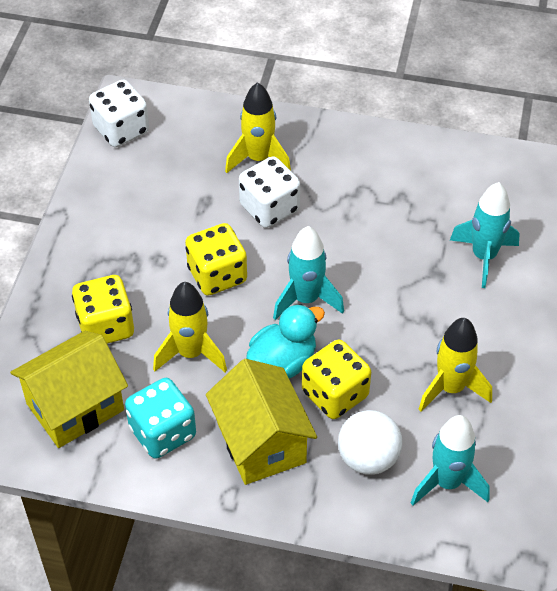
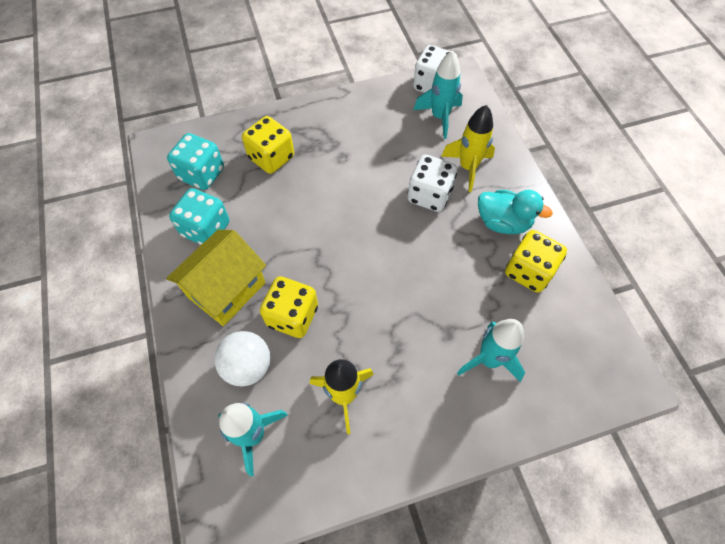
camera: 60 degrees right, 10 degrees up
(75, 407) = (202, 174): yellow house -> turquoise dice
(191, 353) = (277, 213): yellow rocket -> none
(217, 275) = (350, 195): yellow dice -> yellow dice (528, 271)
(283, 362) = (301, 269): turquoise duck -> turquoise duck (503, 222)
(306, 299) = (364, 257): turquoise rocket -> turquoise rocket (439, 117)

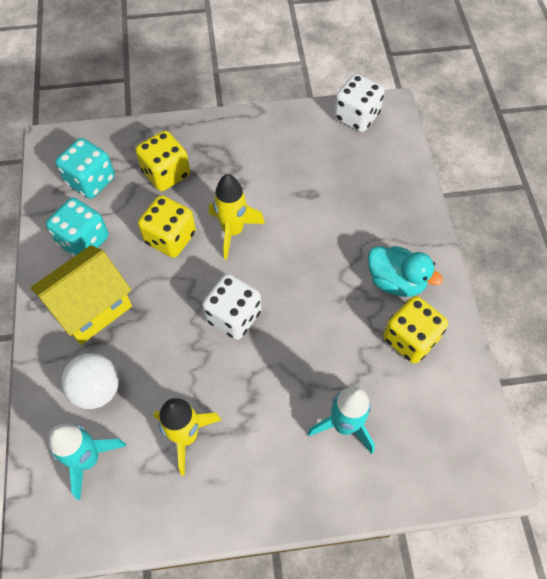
camera: 10 degrees right, 0 degrees up
(292, 316) = (152, 346): yellow dice -> yellow dice (170, 238)
(429, 195) = (323, 239): white dice -> white dice (233, 316)
(439, 117) = (355, 154): turquoise rocket -> none
(468, 167) = (372, 215): yellow rocket -> yellow rocket (233, 231)

